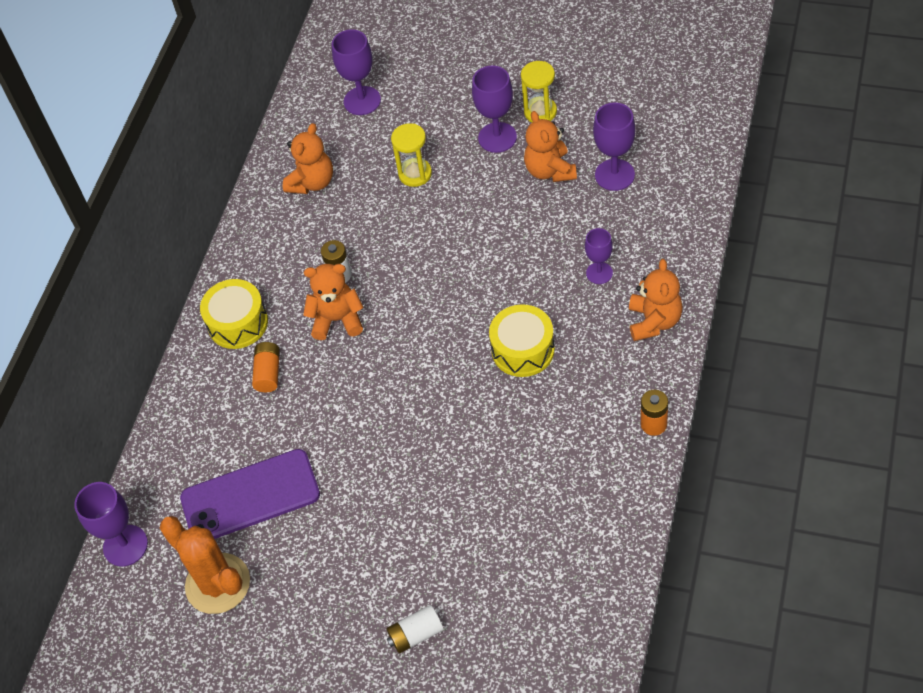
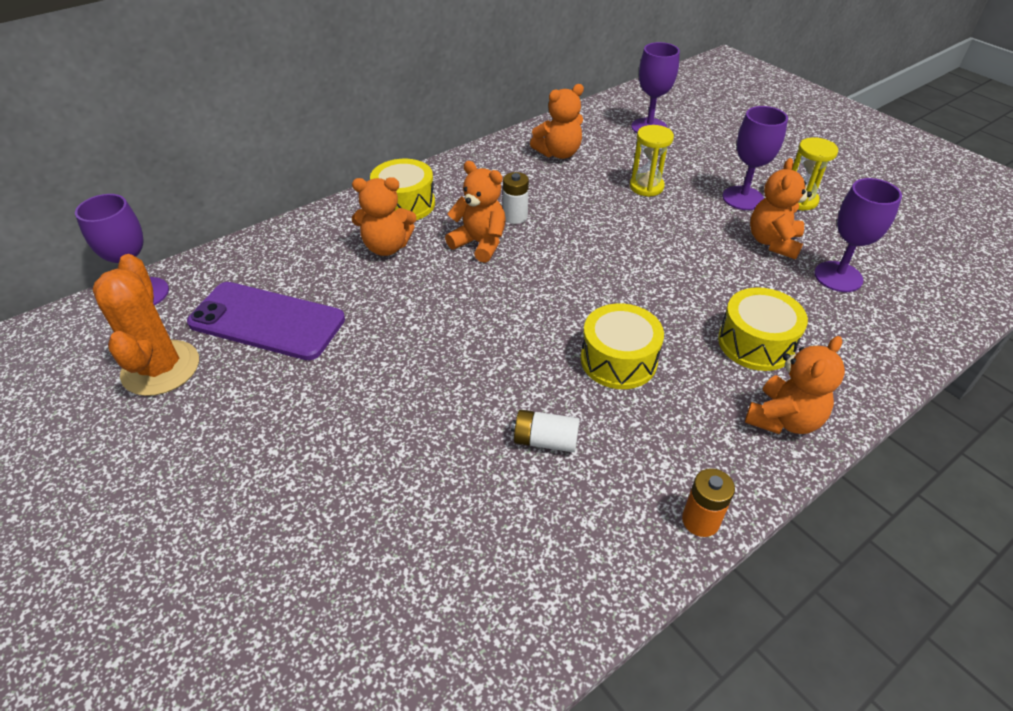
camera: 30 degrees right, 10 degrees down
(268, 373) = (387, 247): orange battery -> orange teddy bear
(416, 634) = (246, 547): white battery -> white battery (545, 440)
(599, 273) = (756, 343): purple goblet -> yellow drum

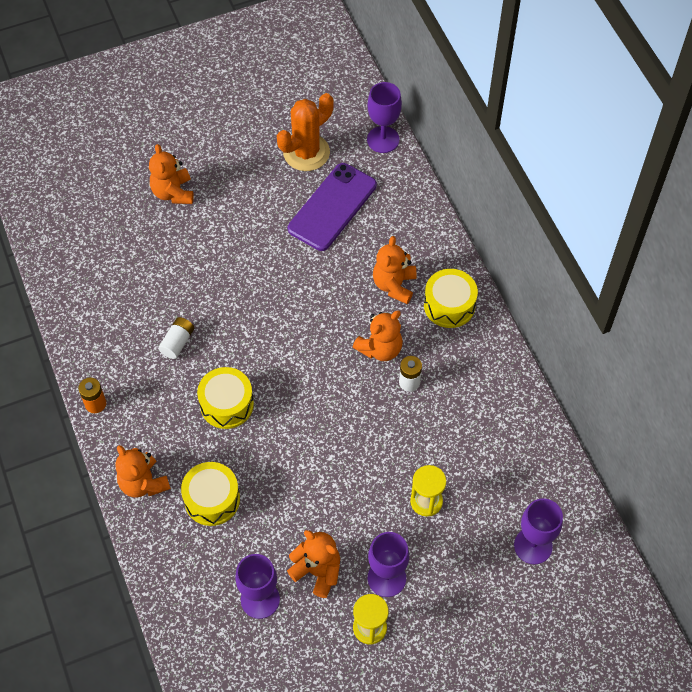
camera: 105 degrees right, 15 degrees up
(161, 368) = (306, 152): orange cactus -> orange cactus turned 45 degrees counterclockwise
(558, 153) = (502, 444): orange teddy bear -> orange teddy bear (173, 192)

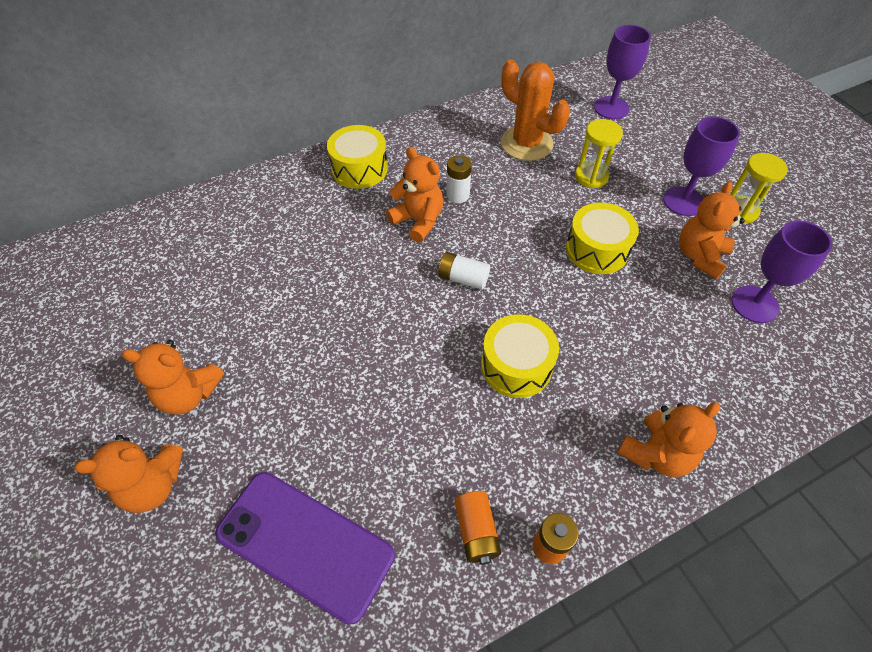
camera: 95 degrees left, 5 degrees down
(112, 364) = (476, 531): none -> orange battery
(177, 342) = (429, 440): white battery -> white battery (463, 278)
(212, 499) = (652, 367): yellow drum -> yellow drum (597, 249)
(306, 152) = (116, 313): orange cactus -> orange cactus (526, 143)
(332, 207) = (214, 278): purple phone -> purple phone (305, 544)
(383, 139) = (116, 235): purple goblet -> none
(394, 285) = (333, 213): orange teddy bear -> orange teddy bear (189, 394)

